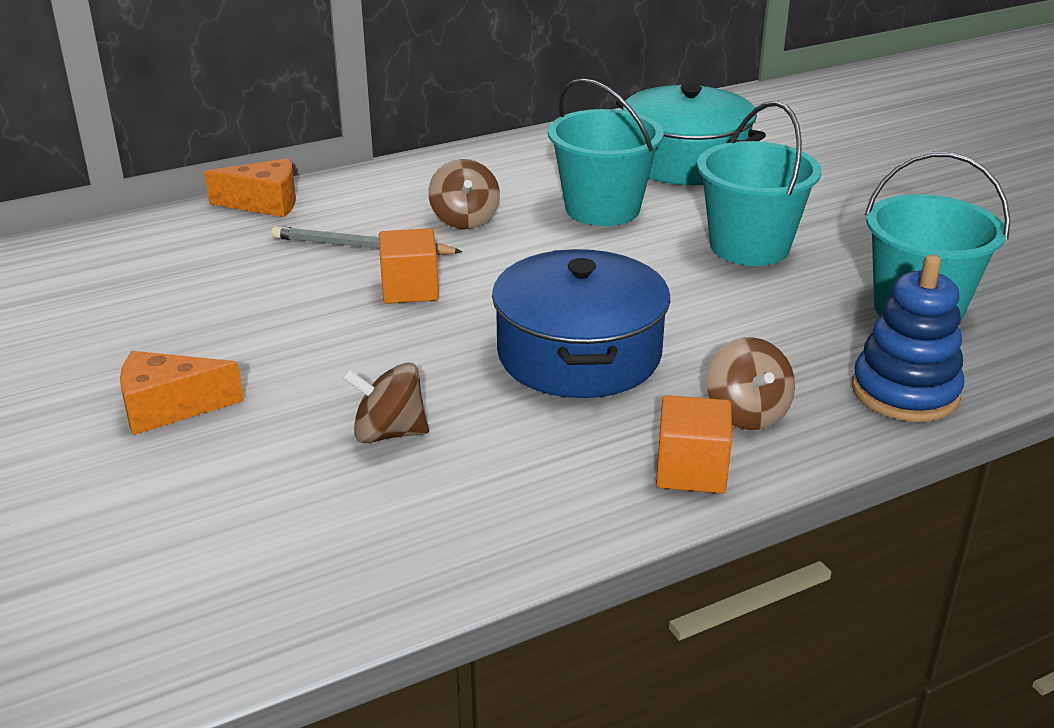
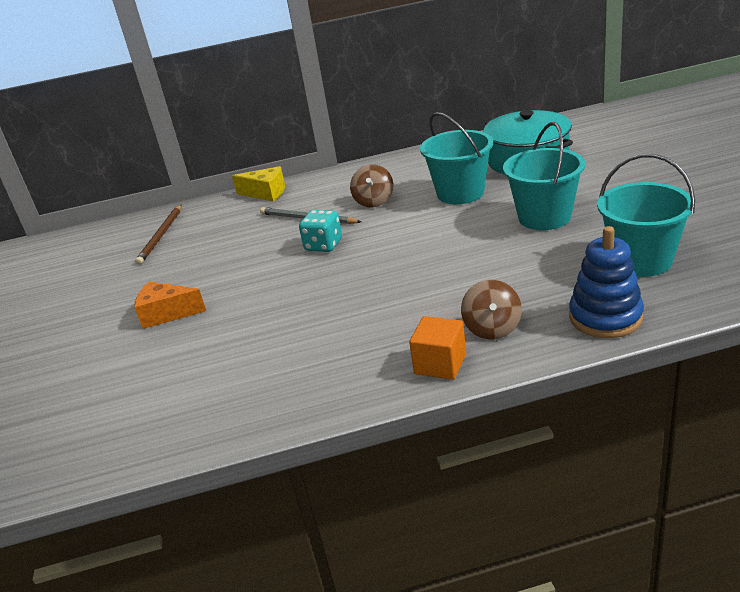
camera: 20 degrees right, 0 degrees up
(94, 274) = (161, 236): none -> brown pencil
(265, 203) = (266, 193): orange cheese -> yellow cheese
(389, 433) = (274, 333): brown spinning top -> none
(410, 289) = (323, 245): orange cube -> turquoise dice
(579, 354) = (404, 287): blue pot -> none

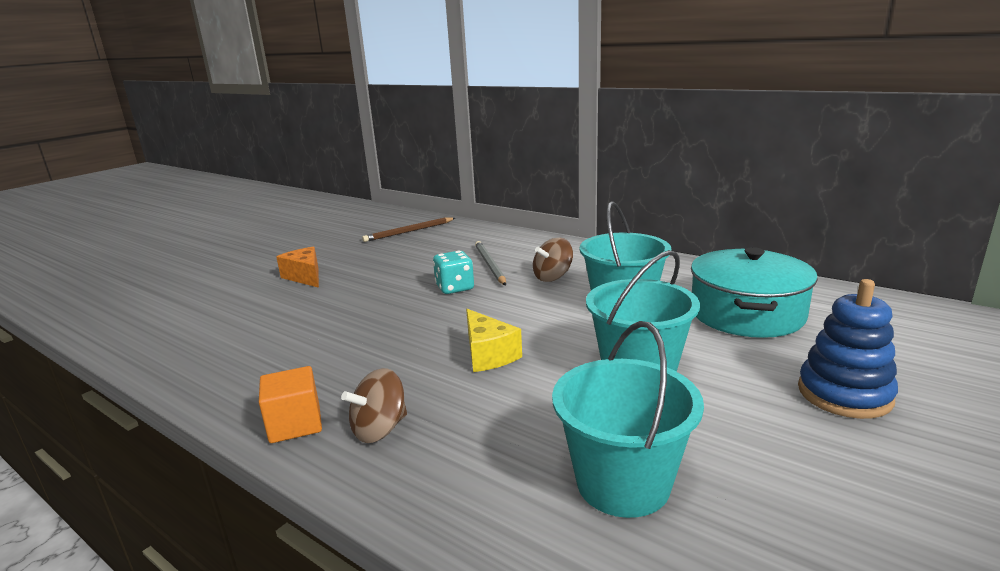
camera: 45 degrees right, 10 degrees down
(266, 193) = (511, 235): yellow cheese -> yellow cheese (488, 354)
(605, 317) = (460, 504): blue stacking toy -> blue stacking toy (844, 394)

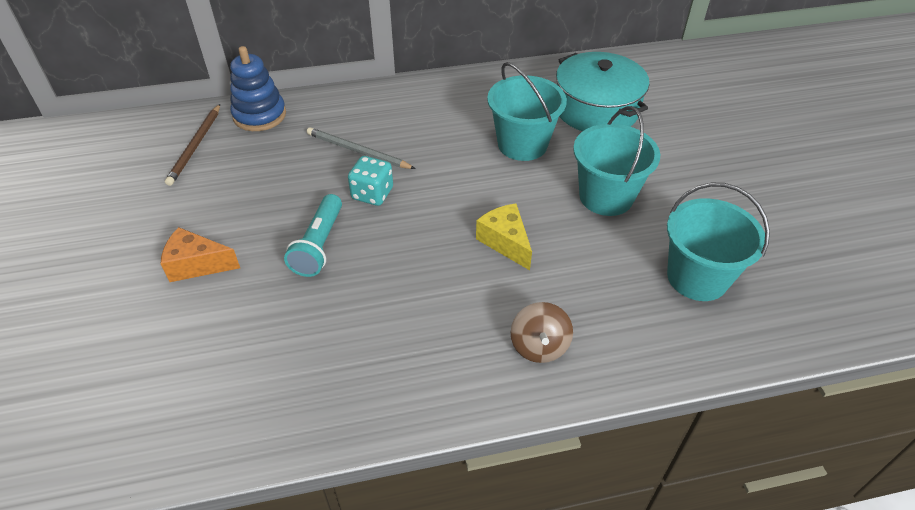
camera: 50 degrees left, 25 degrees up
(295, 424) = (482, 387): orange cube -> none
(374, 297) = (319, 245): none -> turquoise flashlight
(488, 354) = (505, 242): yellow cheese -> yellow cheese turned 135 degrees counterclockwise
(552, 277) = (430, 138): brown spinning top -> none
(844, 394) = (707, 149): blue stacking toy -> blue stacking toy (259, 115)

